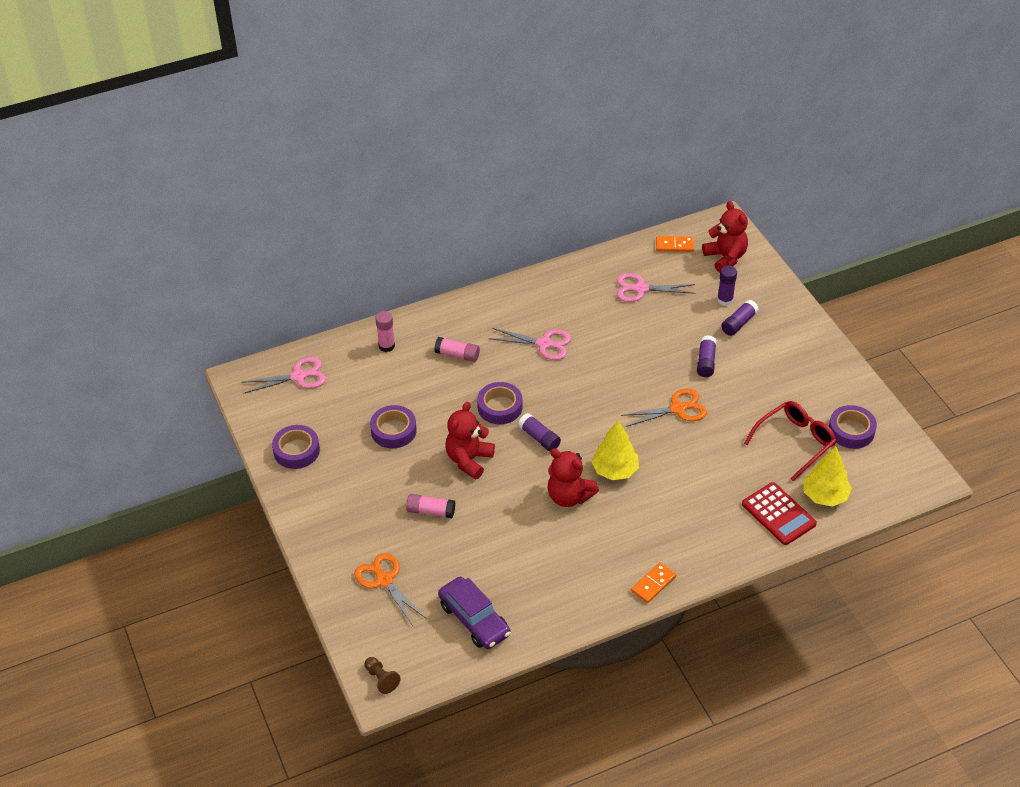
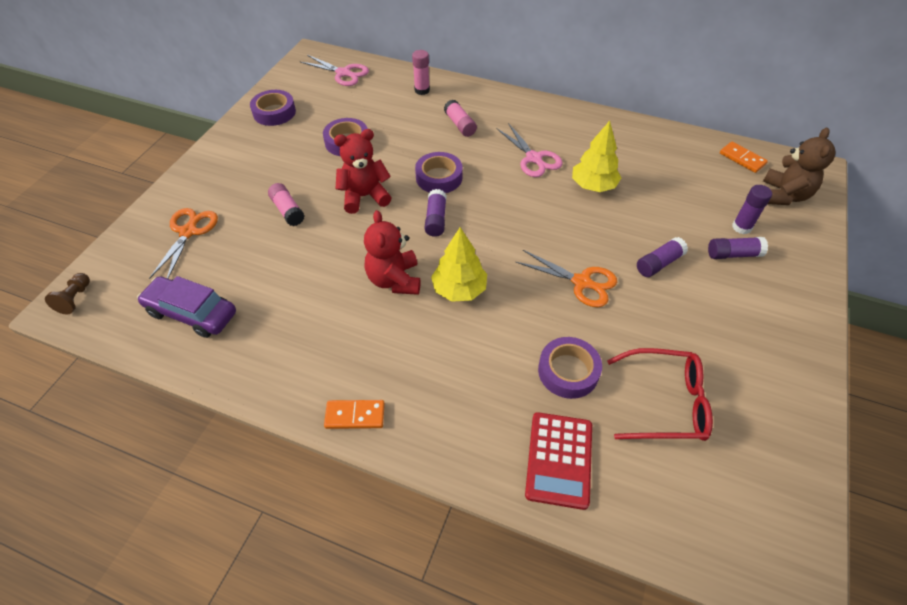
camera: 45 degrees right, 5 degrees up
(474, 619) = (192, 313): purple car -> purple car turned 105 degrees clockwise
(640, 289) = (669, 171): pink scissors -> none
(725, 258) = (783, 195): red teddy bear -> brown teddy bear
(825, 496) = (634, 486): yellow tree -> yellow tree (593, 186)
(851, 431) = (747, 442): purple tape -> purple tape (568, 371)

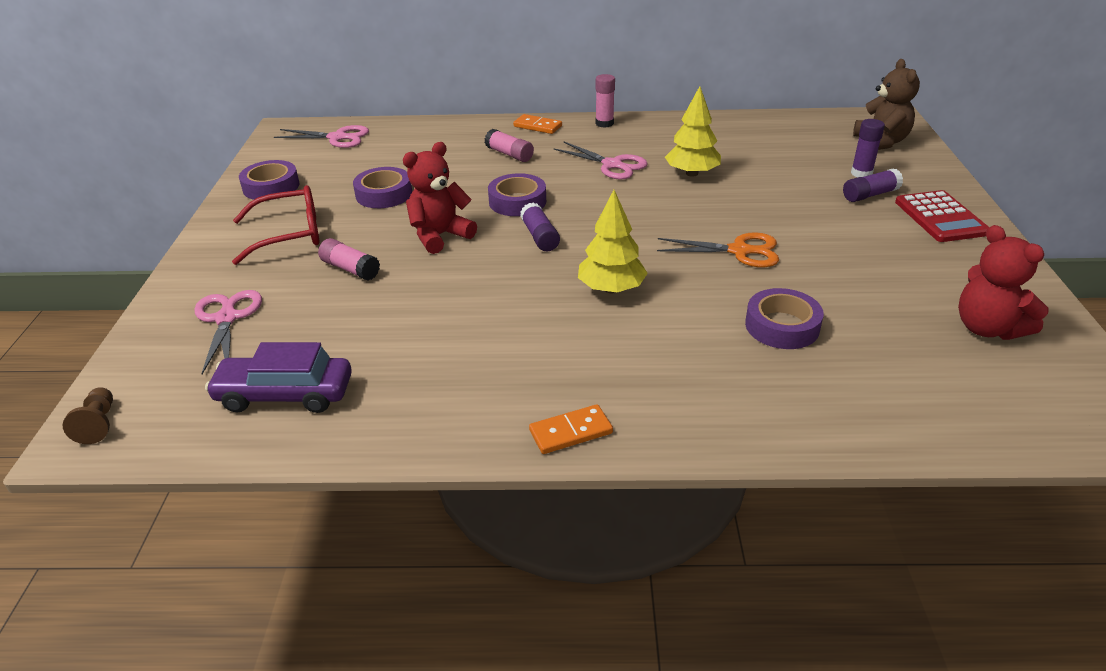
camera: 20 degrees left, 15 degrees down
(188, 232) = (227, 318): orange scissors -> pink scissors
(394, 280) = (529, 299): red teddy bear -> red teddy bear (987, 328)
(422, 90) = (444, 135): pink glue stick -> pink glue stick (604, 123)
(559, 459) = (830, 402): red calculator -> red calculator (940, 217)
(659, 263) = (805, 218): purple glue stick -> none
(666, 402) = (899, 324): red glasses -> red glasses (290, 234)
(742, 159) = (821, 124): orange domino -> orange domino (537, 126)

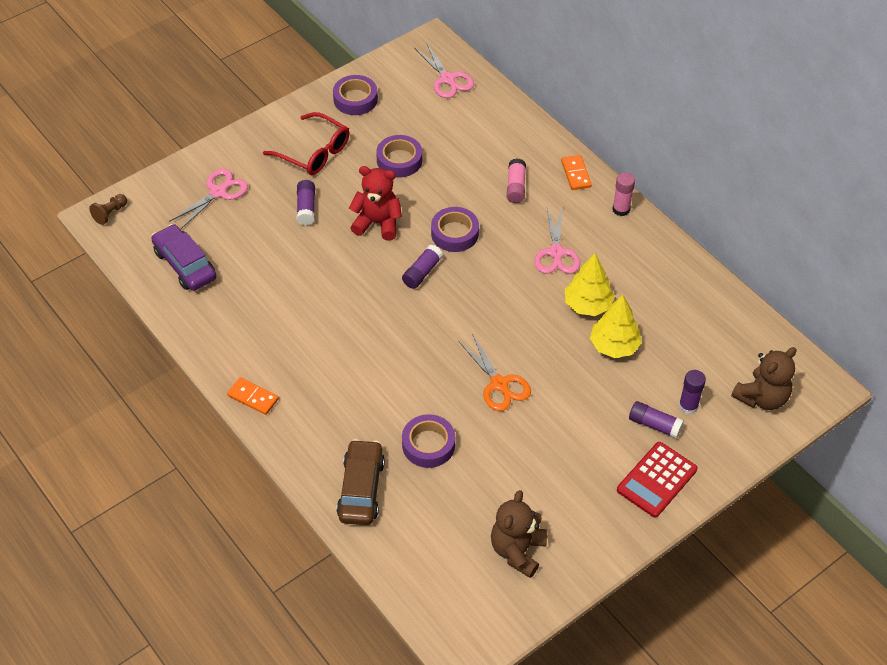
camera: 50 degrees right, 15 degrees up
(350, 269) = (306, 208): pink glue stick -> purple glue stick
(611, 289) = (395, 342): yellow tree -> yellow tree (614, 346)
(809, 404) = (361, 489): none -> brown car
(987, 328) = (517, 551): red teddy bear -> brown teddy bear

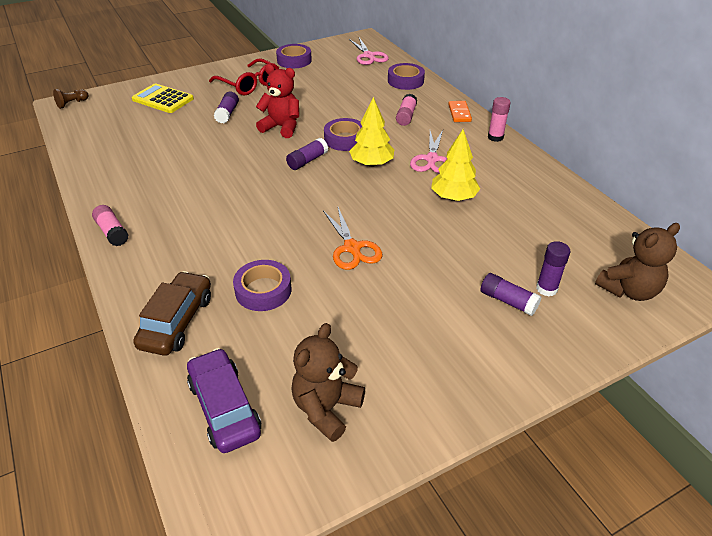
camera: 10 degrees right, 10 degrees down
(185, 265) = (110, 137): purple car -> purple car (224, 407)
(218, 192) = (163, 99): pink scissors -> yellow calculator
(253, 397) = (112, 232): orange domino -> pink glue stick
(399, 160) = (315, 94): purple tape -> purple tape (405, 81)
(614, 346) = (474, 230): yellow tree -> yellow tree (371, 164)
(657, 480) = (505, 354): red calculator -> none

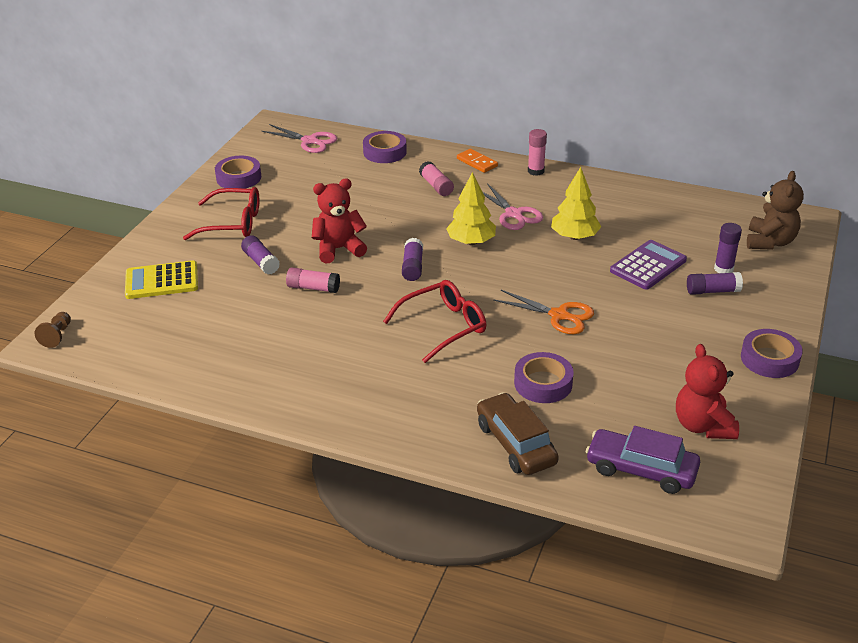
camera: 40 degrees left, 5 degrees down
(112, 232) = (339, 418): pink glue stick -> pink glue stick (313, 288)
(265, 210) = (444, 326): none -> red glasses
(326, 408) = (703, 426): brown teddy bear -> red teddy bear
(345, 139) = (415, 232): purple tape -> purple tape (769, 359)
(481, 249) = (648, 265): none -> purple calculator

